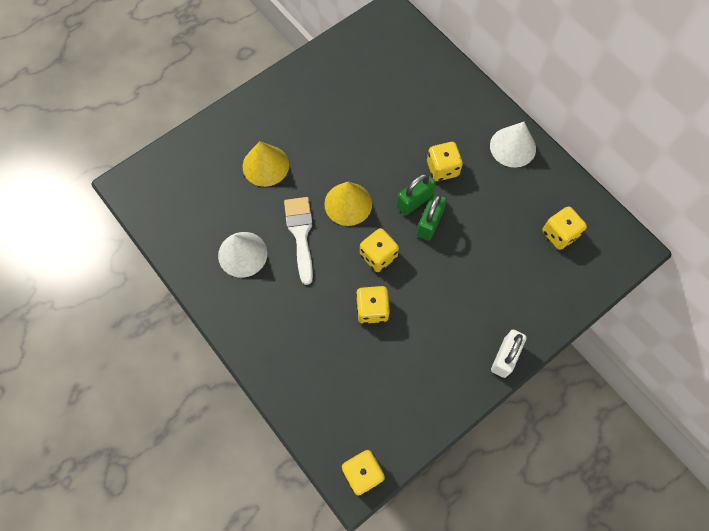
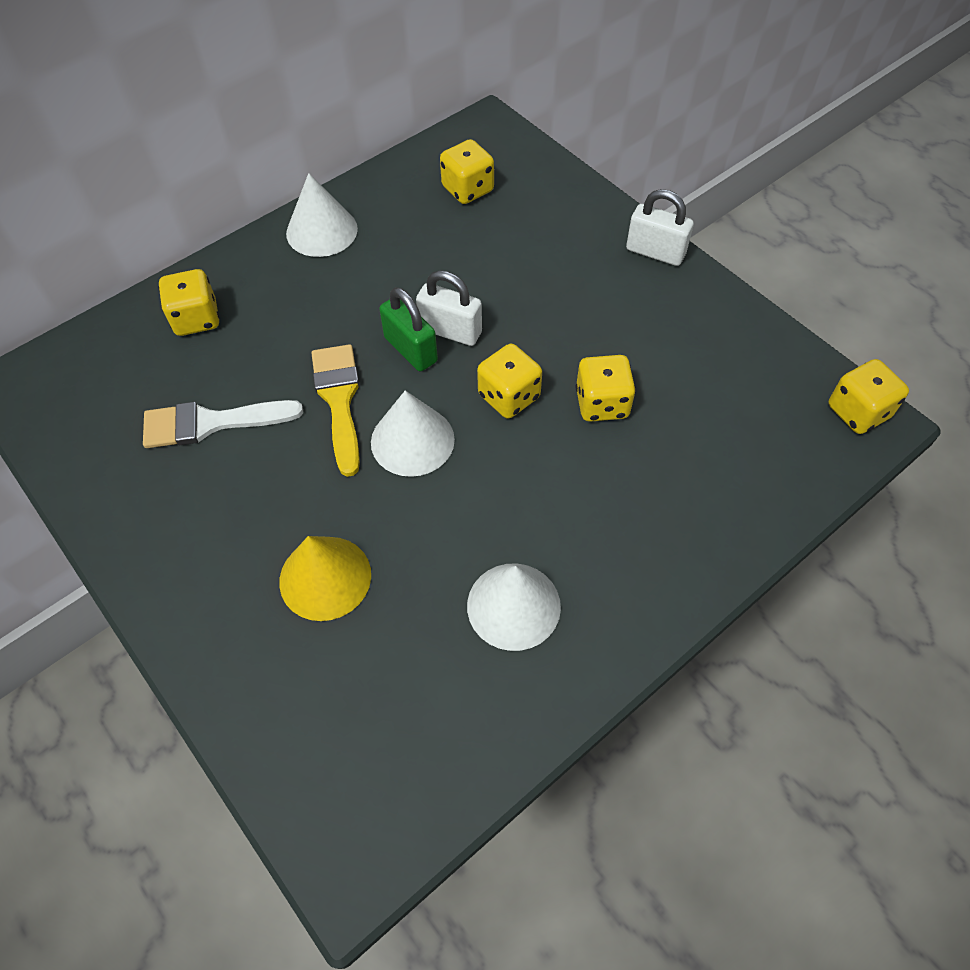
camera: 90 degrees left, 10 degrees down
(300, 234) = (470, 510): white brush -> white brush (211, 423)
(348, 204) = (412, 440): yellow cone -> white cone
(377, 165) = (339, 400): none -> yellow brush
(429, 223) = (450, 331): green padlock -> white padlock
(442, 169) = (353, 314): yellow dice -> yellow dice (196, 319)

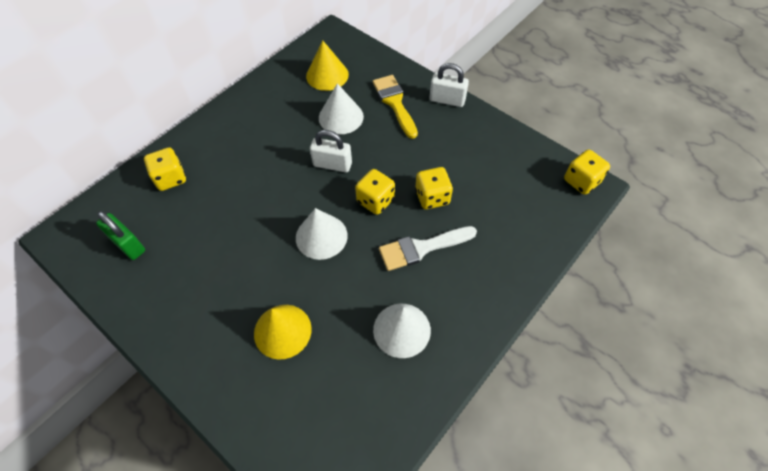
camera: 10 degrees left, 0 degrees up
(211, 423) = (192, 244): white brush -> white brush (421, 248)
(322, 231) = (241, 112): white cone -> white cone (341, 117)
(339, 400) = (271, 217): yellow brush -> yellow brush (395, 103)
(410, 349) = (310, 180): green padlock -> green padlock (128, 245)
(468, 189) = (327, 75): yellow dice -> yellow cone

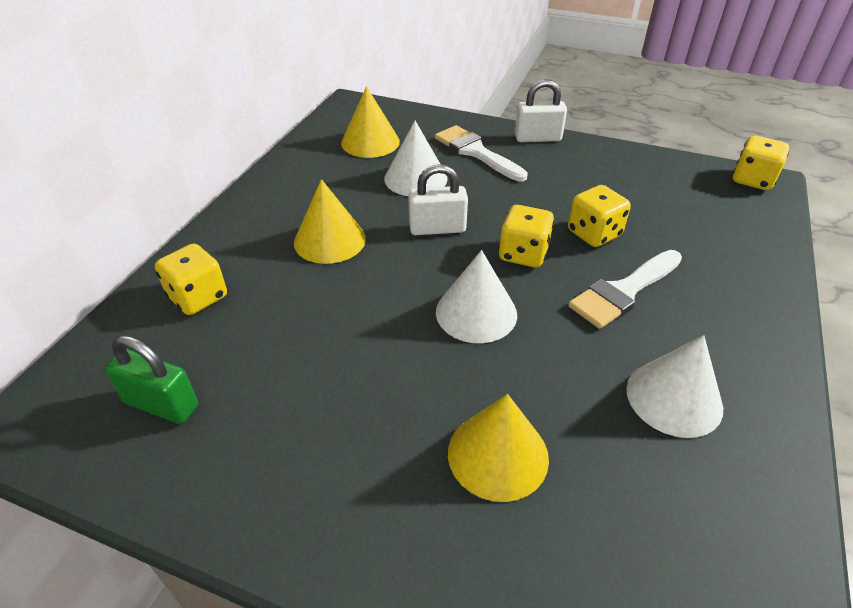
camera: 20 degrees left, 15 degrees down
(262, 155) = (330, 240): none -> yellow cone
(395, 103) = (476, 152): yellow brush -> white brush

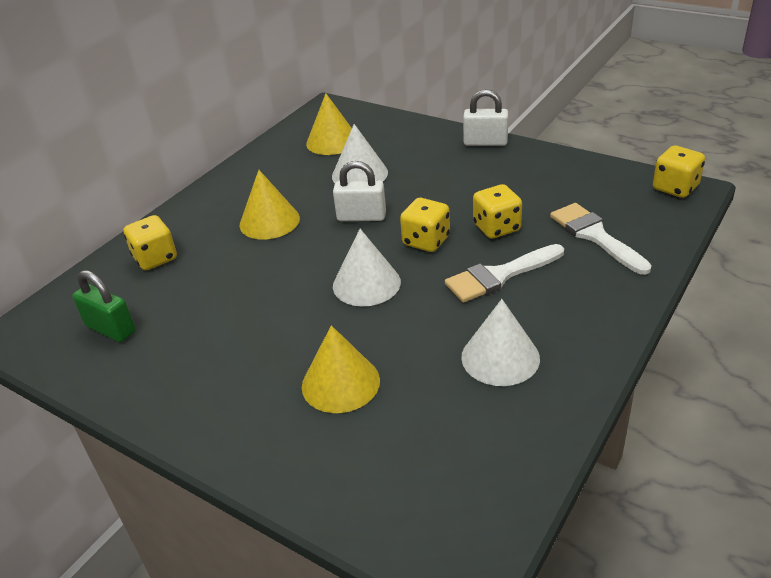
camera: 15 degrees right, 5 degrees down
(476, 152) = (422, 153): white brush -> white brush (595, 236)

